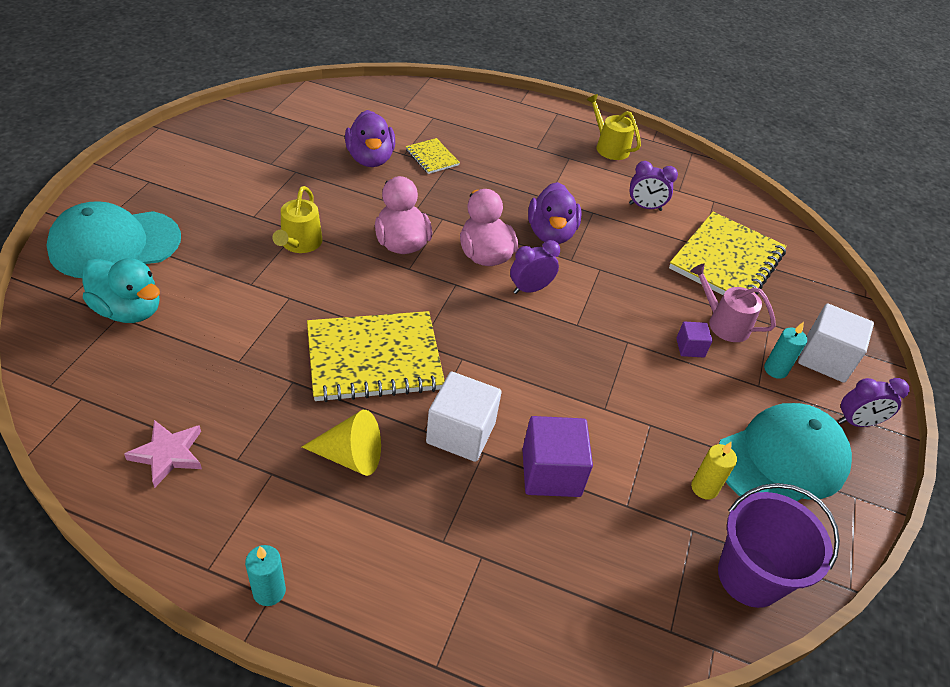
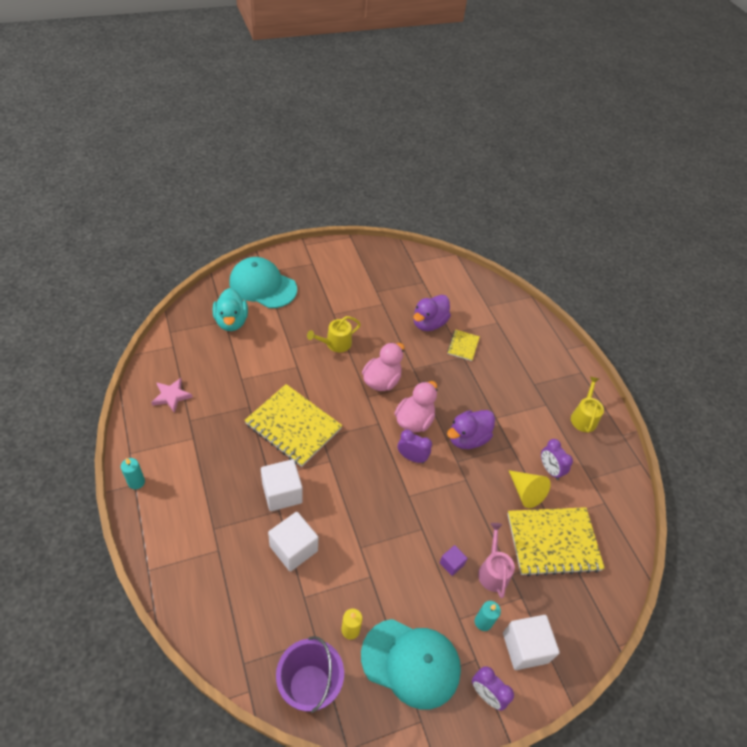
camera: 50 degrees right, 5 degrees up
(350, 456) = (228, 459): yellow cone -> yellow cone (526, 492)
(551, 472) = (293, 548): purple cube -> white cube

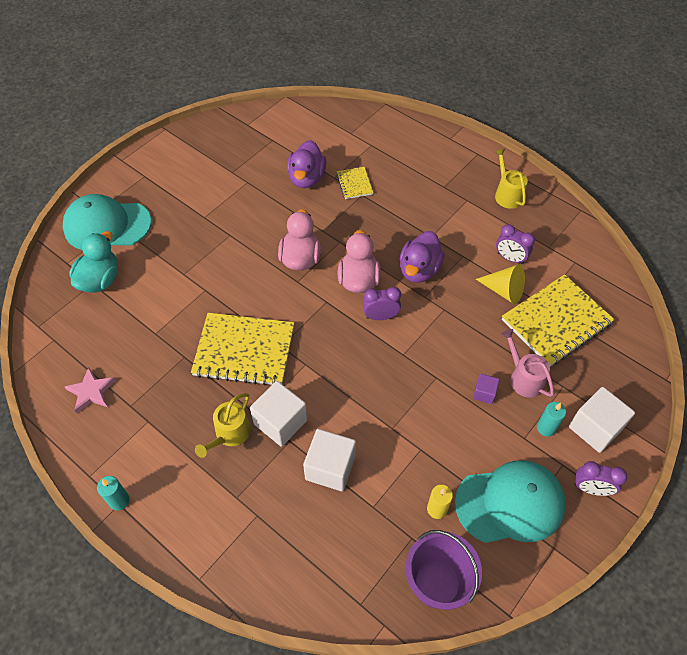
camera: 25 degrees left, 5 degrees up
(231, 321) = (100, 280): turquoise duck -> turquoise duck turned 120 degrees counterclockwise
(335, 343) = (228, 246): yellow watering can -> yellow watering can (230, 434)

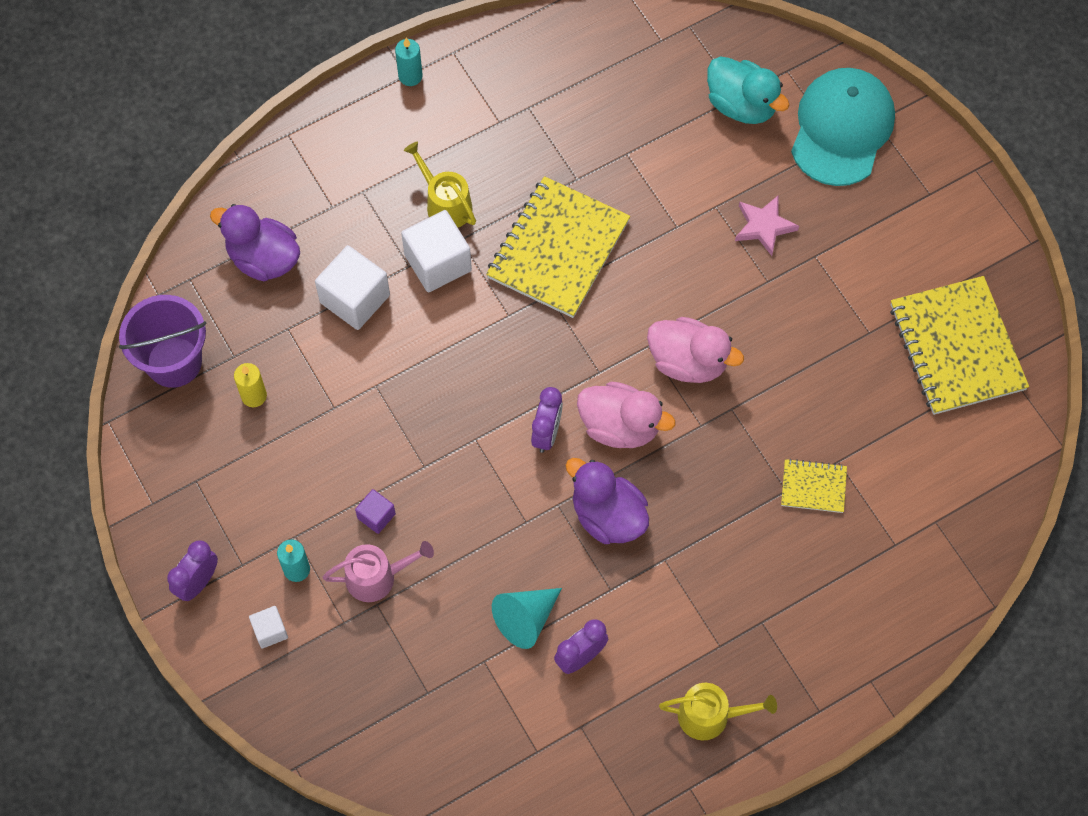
camera: 110 degrees right, 10 degrees up
(91, 392) = (565, 70): pink star -> pink star (764, 226)
(306, 178) = (849, 420): purple duck -> purple duck (263, 259)
(504, 290) = (526, 619): yellow cone -> turquoise cone
(510, 503) = (223, 480): turquoise cap -> none
(556, 322) = (444, 666): yellow notebook -> yellow notebook (956, 347)
(595, 428) = (270, 631): white cube -> white cube, size x0.52

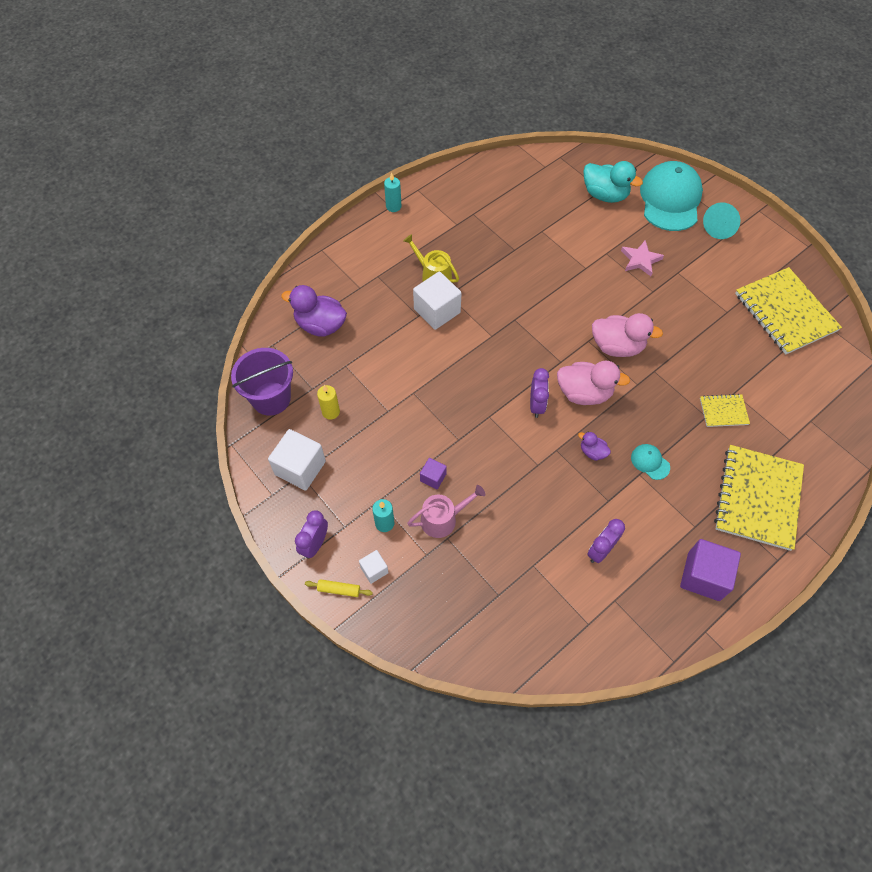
camera: 10 degrees left, 5 degrees down
(218, 649) = (339, 589): none -> yellow rolling pin
(355, 299) = (387, 341): white cube -> white cube (300, 468)
(526, 619) = (555, 530): turquoise cone -> turquoise cone (720, 227)
(557, 249) = (513, 292): yellow notebook -> yellow notebook (757, 498)
(607, 516) = (592, 452): purple duck -> purple duck, size x0.50
(685, 544) = (650, 462): none -> turquoise cap
(710, 715) = (703, 576): yellow watering can -> purple cube

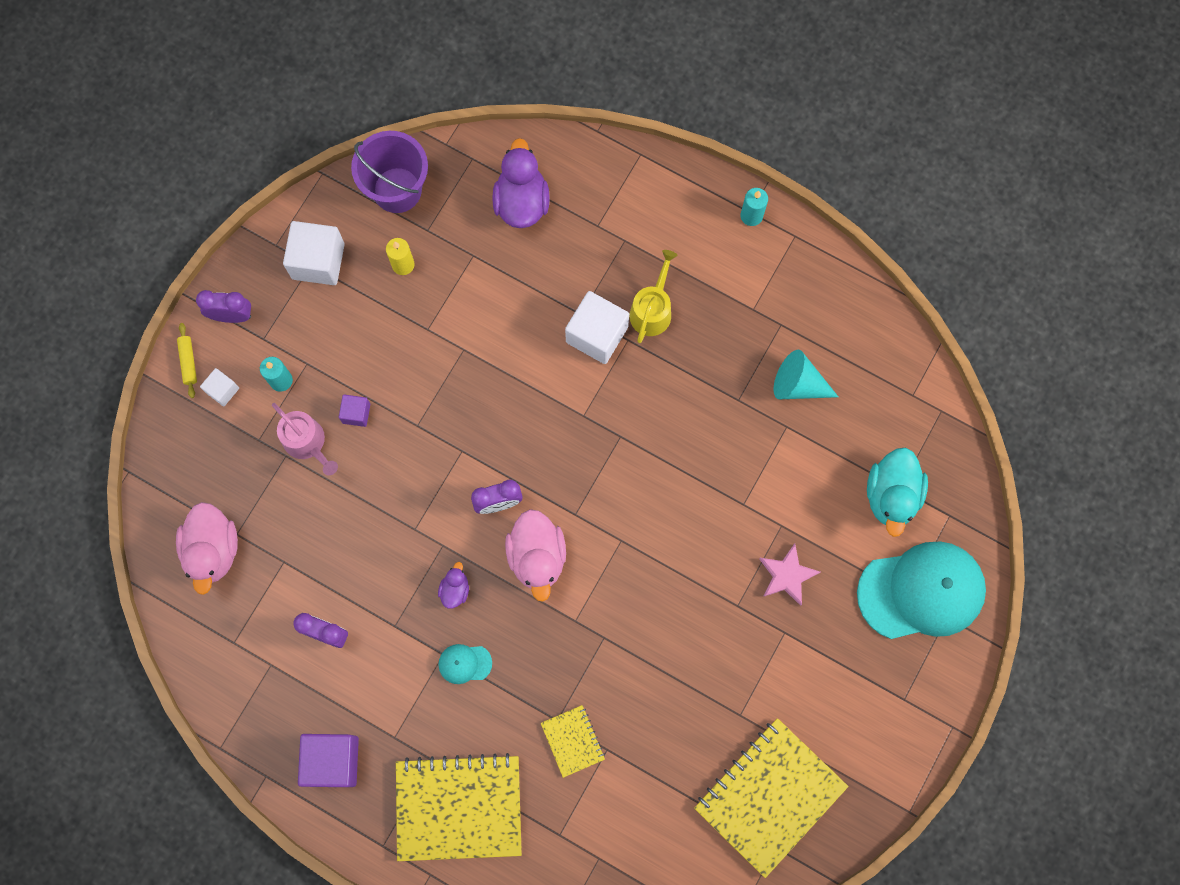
camera: 70 degrees right, 15 degrees up
(617, 346) = (625, 580): pink duck -> pink duck (213, 550)
(650, 462) = (464, 663): turquoise cap -> turquoise cap turned 120 degrees counterclockwise
(720, 227) = (896, 676): turquoise cone -> turquoise cone (798, 384)

